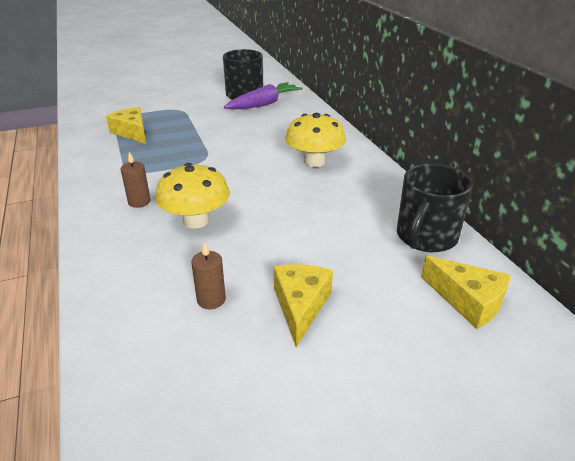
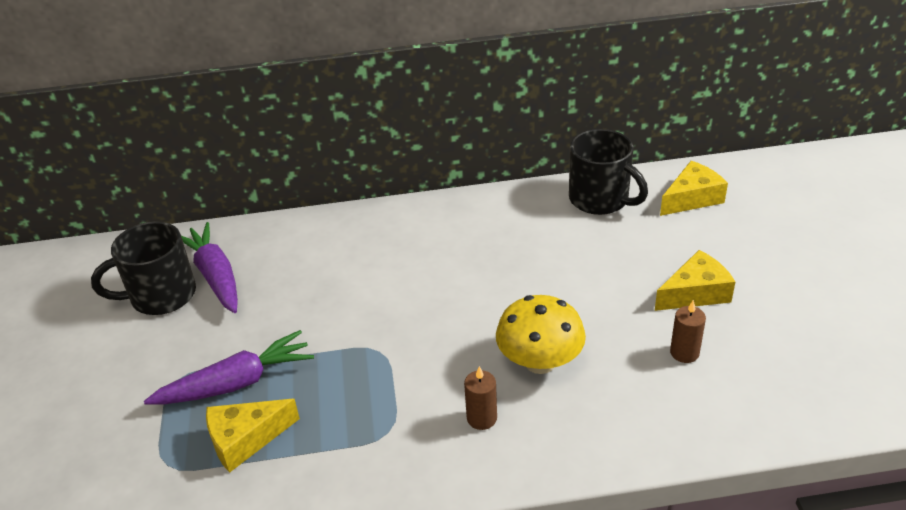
camera: 75 degrees left, 5 degrees up
(175, 123) = (236, 383): none -> purple carrot
(300, 306) = (695, 293): yellow cheese -> yellow cheese turned 135 degrees clockwise
(314, 162) = (426, 249): yellow mushroom -> none

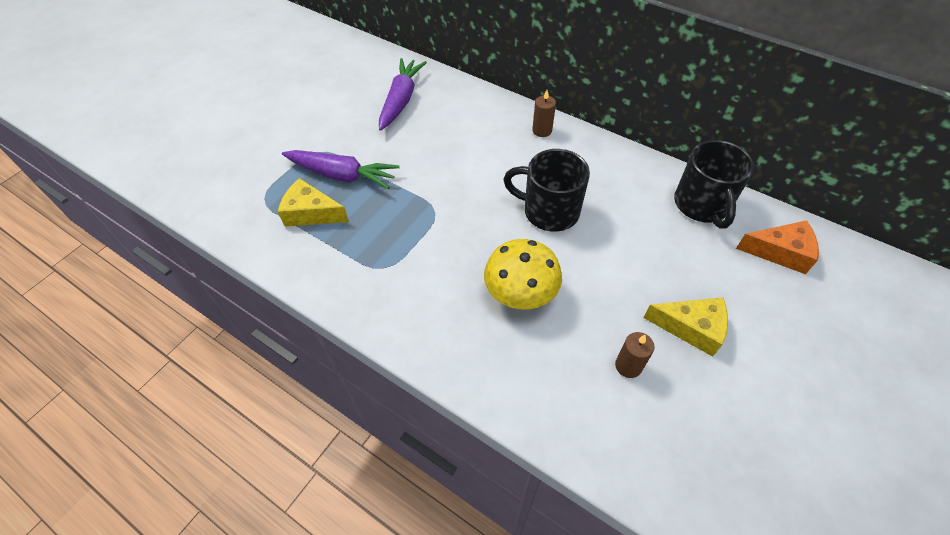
camera: 40 degrees right, 15 degrees up
(161, 296) = (362, 94): black mug -> black mug (549, 211)
(481, 418) = (443, 302): brown candle -> brown candle (542, 130)
(692, 198) = (780, 252): yellow cheese -> orange cheese

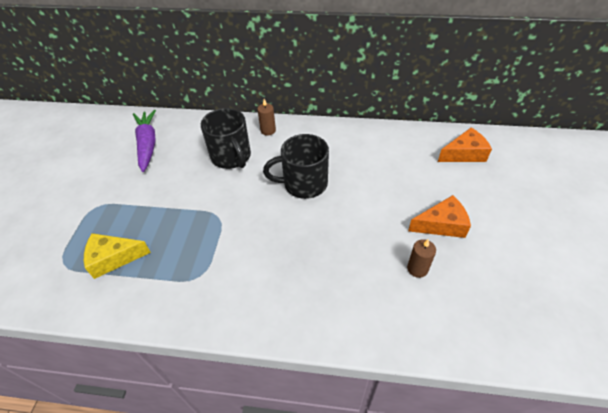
camera: 25 degrees left, 5 degrees down
(342, 175) = (126, 218): purple carrot -> none
(520, 293) = (315, 250): yellow mushroom -> none
(691, 328) = (441, 224): yellow cheese -> orange cheese
(702, 205) = (401, 142): black mug -> black mug (231, 157)

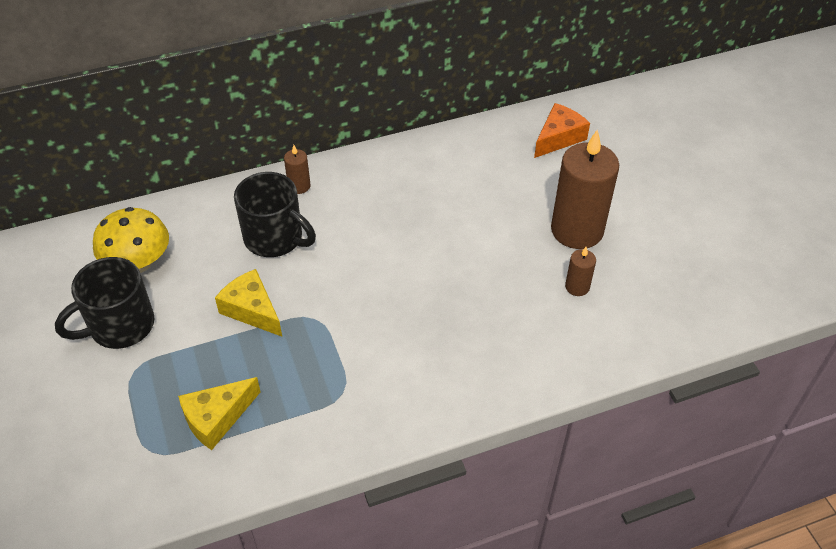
camera: 30 degrees left, 0 degrees up
(147, 144) = (138, 263): purple carrot -> yellow mushroom
(186, 196) = (252, 310): none -> yellow cheese
(304, 184) = (394, 240): black mug -> black mug (120, 326)
(441, 224) = (577, 230): orange cheese -> brown candle

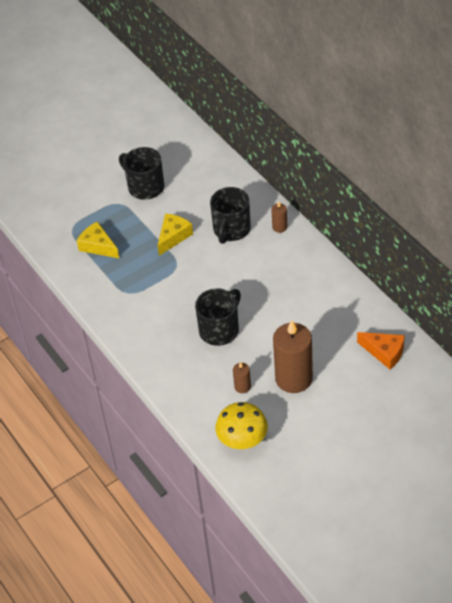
camera: 80 degrees right, 0 degrees up
(138, 263) = (191, 177): yellow mushroom -> yellow mushroom (242, 439)
(464, 291) = (220, 329): none -> black mug

